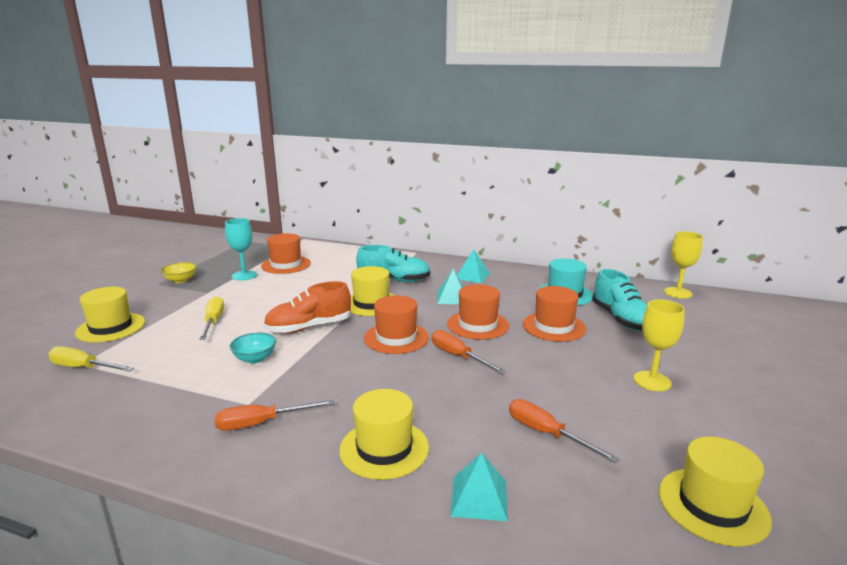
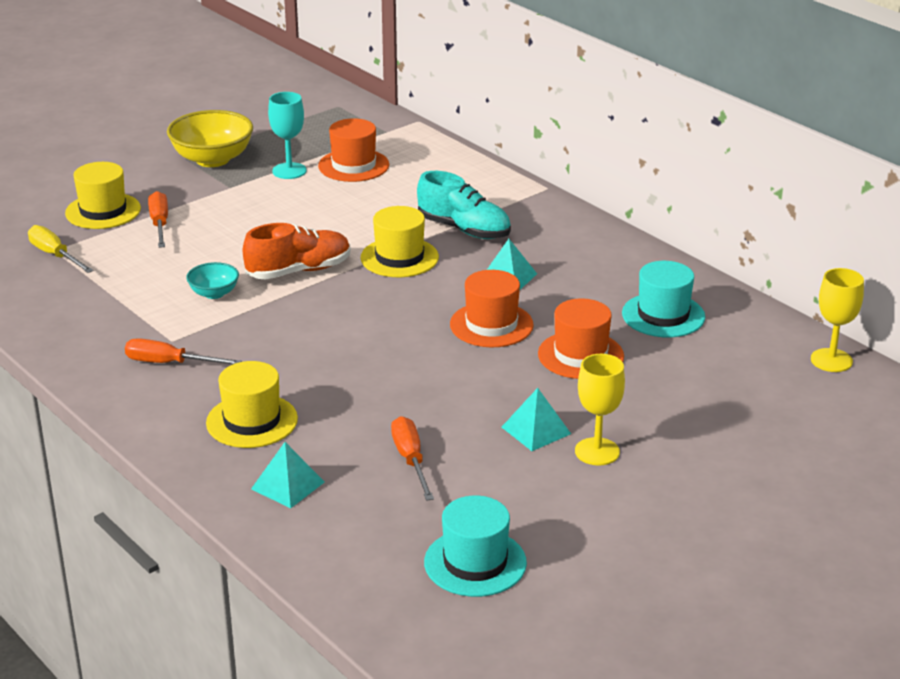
camera: 30 degrees right, 10 degrees up
(181, 280) = (212, 159): yellow bowl -> yellow bowl, size x1.88
(213, 321) = (207, 233): yellow screwdriver -> none
(309, 327) = (299, 271): orange shoe -> orange shoe turned 150 degrees clockwise
(396, 338) = (379, 313): orange hat -> none
(458, 356) = (422, 356): orange screwdriver -> orange screwdriver (160, 224)
(472, 276) = (576, 251): turquoise pyramid -> turquoise pyramid (536, 430)
(621, 319) = (682, 372): turquoise shoe -> none
(712, 505) = (475, 563): yellow hat -> turquoise hat

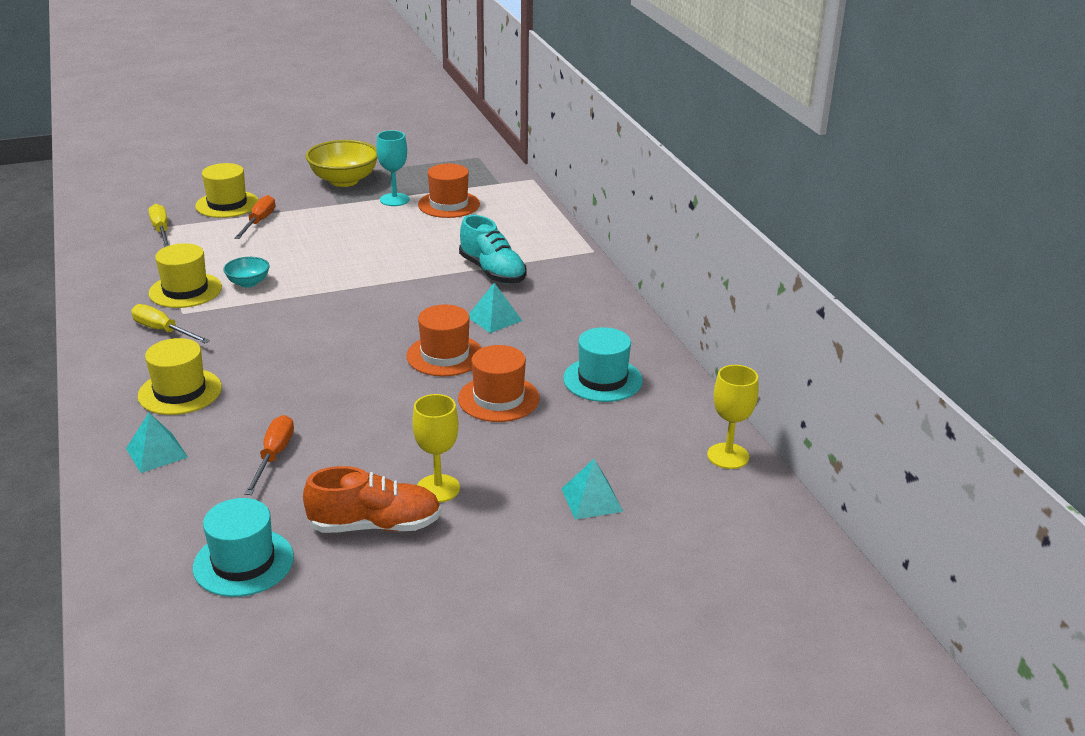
camera: 20 degrees right, 0 degrees up
(170, 363) = (163, 331): orange screwdriver -> yellow screwdriver
(299, 271) = (329, 279): orange shoe -> orange shoe (375, 525)
(399, 257) = (419, 284): yellow hat -> yellow hat (185, 290)
(536, 430) = (401, 456): turquoise pyramid -> turquoise pyramid (592, 500)

